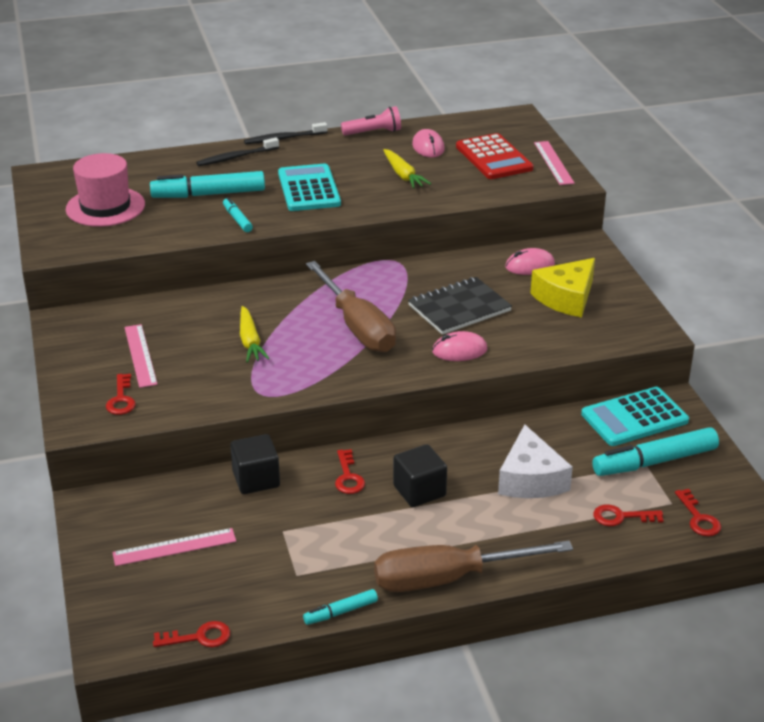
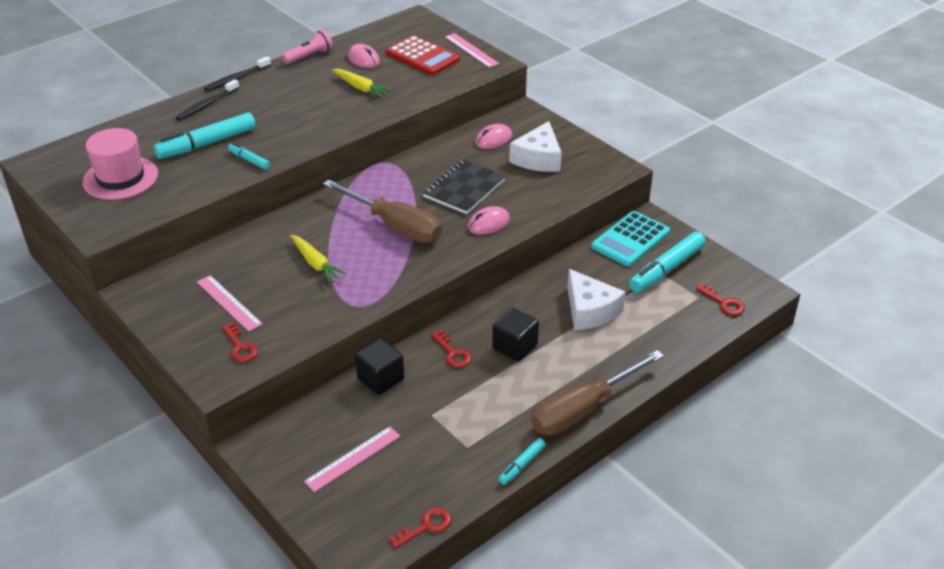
camera: 25 degrees left, 5 degrees up
(309, 189) = (291, 118): turquoise calculator -> none
(566, 298) = (538, 158): yellow cheese -> white cheese
(621, 517) = (672, 319): red key -> none

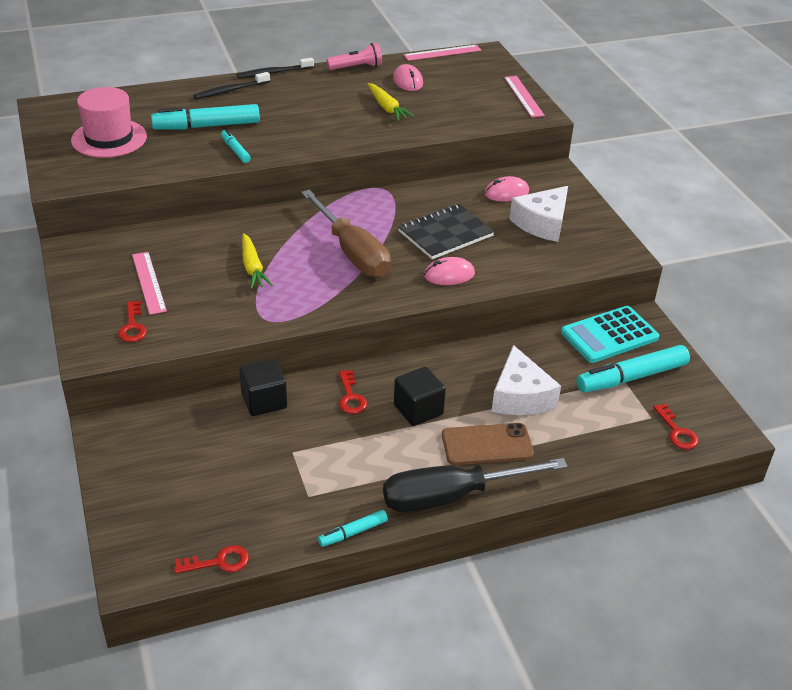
camera: 20 degrees right, 0 degrees up
(353, 458) = (190, 470): pink ruler -> pink ruler (442, 53)
(422, 56) = (469, 91): red calculator -> none
(583, 409) = (452, 496): brown screwdriver -> black screwdriver
(586, 358) = (487, 444): none -> brown phone

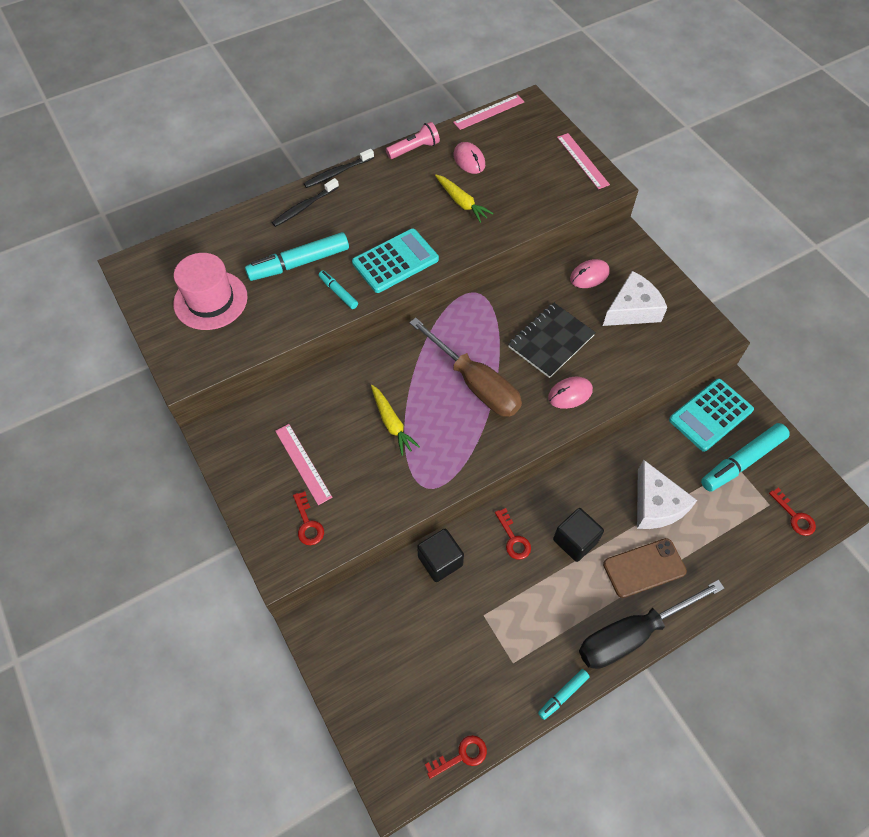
camera: 10 degrees left, 20 degrees up
(302, 138) = (395, 261): none -> turquoise calculator
(542, 223) = (632, 309): white cheese -> white cheese turned 150 degrees counterclockwise

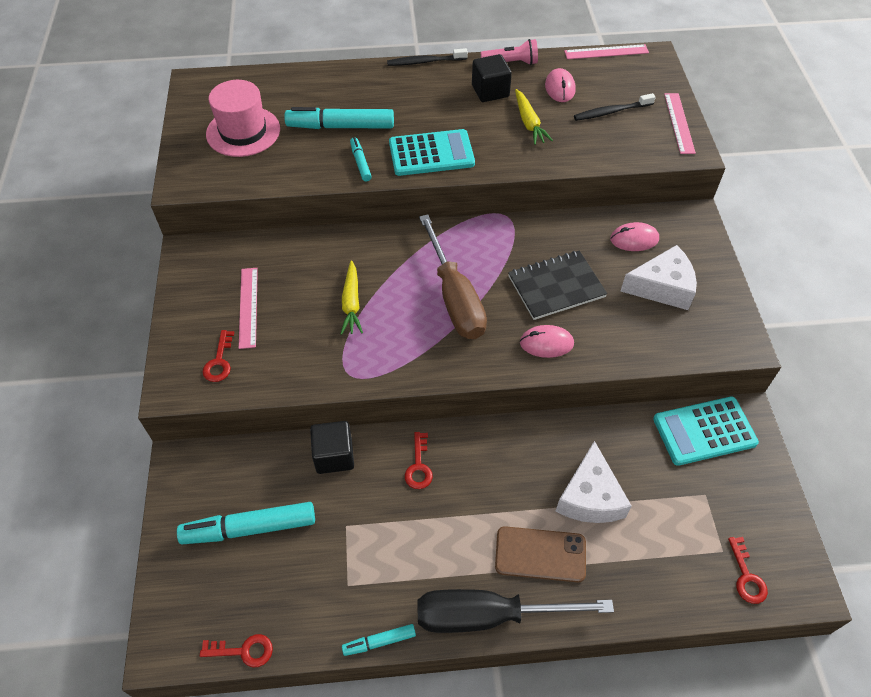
camera: 25 degrees right, 5 degrees down
(304, 207) = (376, 81): black toothbrush -> black toothbrush (611, 112)
(575, 541) = (481, 495): black cube -> black cube (490, 91)
(741, 461) = (714, 492): turquoise marker -> turquoise marker (249, 528)

